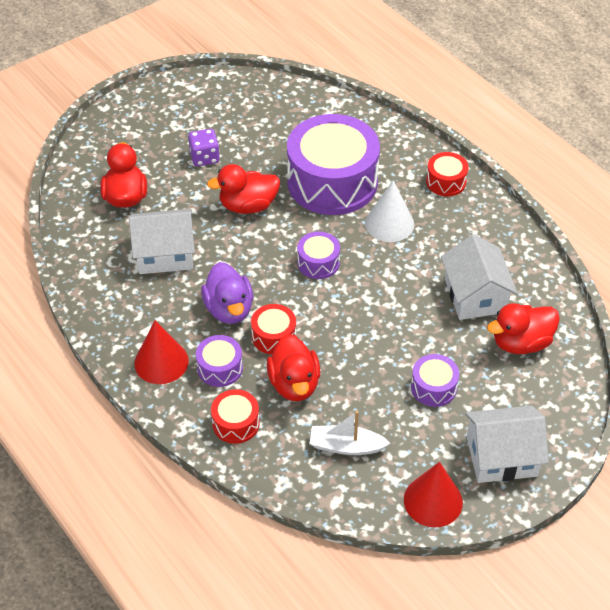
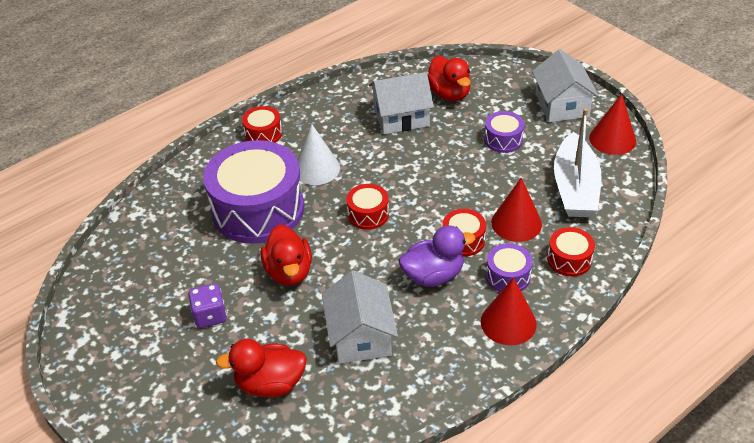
camera: 90 degrees left, 5 degrees down
(294, 384) = (516, 223): red duck -> red cone
(318, 263) = (368, 214): purple drum -> red drum
(346, 446) = (575, 188): white boat -> white boat, size x1.69

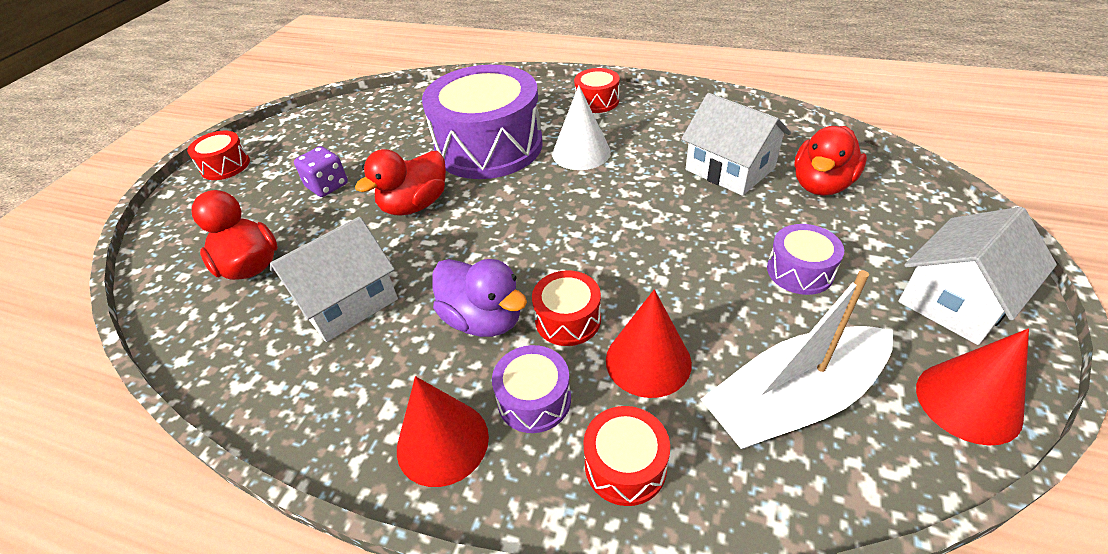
camera: 60 degrees right, 0 degrees up
(368, 214) = (544, 218): red drum -> red drum (225, 166)

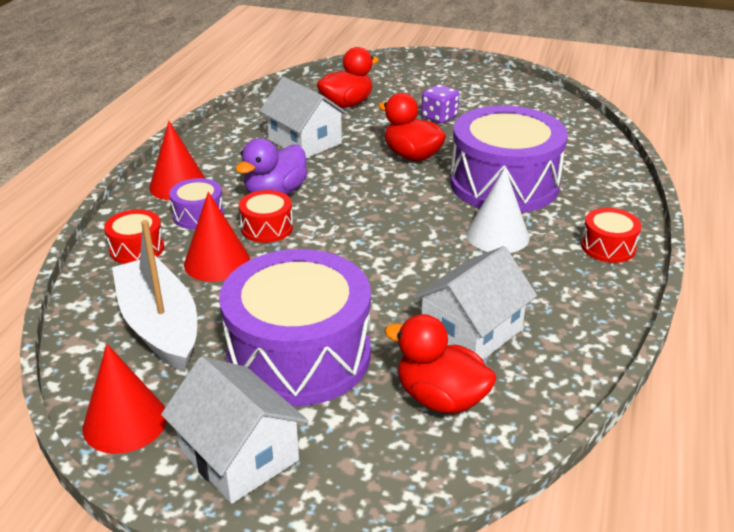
camera: 85 degrees right, 10 degrees down
(225, 166) = (466, 75): red drum -> none
(800, 271) = (299, 355): purple drum -> purple drum, size x2.26

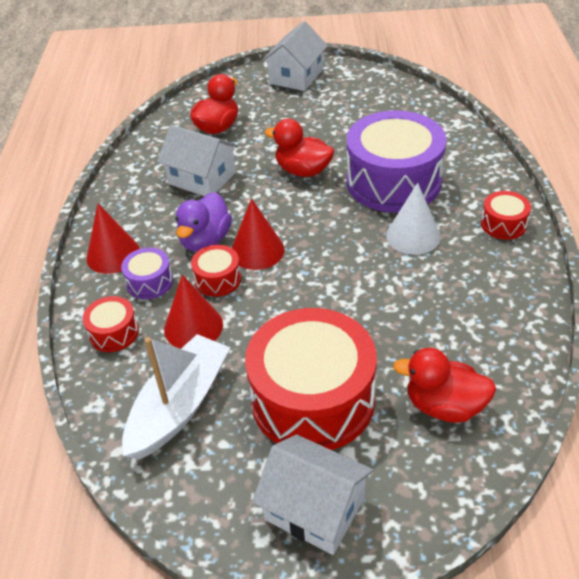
camera: 15 degrees left, 10 degrees up
(125, 422) = (203, 508): red cone -> red cone (257, 251)
(160, 326) = (179, 406): white boat -> white boat turned 75 degrees clockwise
(299, 355) = (313, 399): purple drum -> red drum
(439, 117) = (305, 123): purple dice -> none
(471, 332) = (437, 336): white house -> white house (296, 76)

